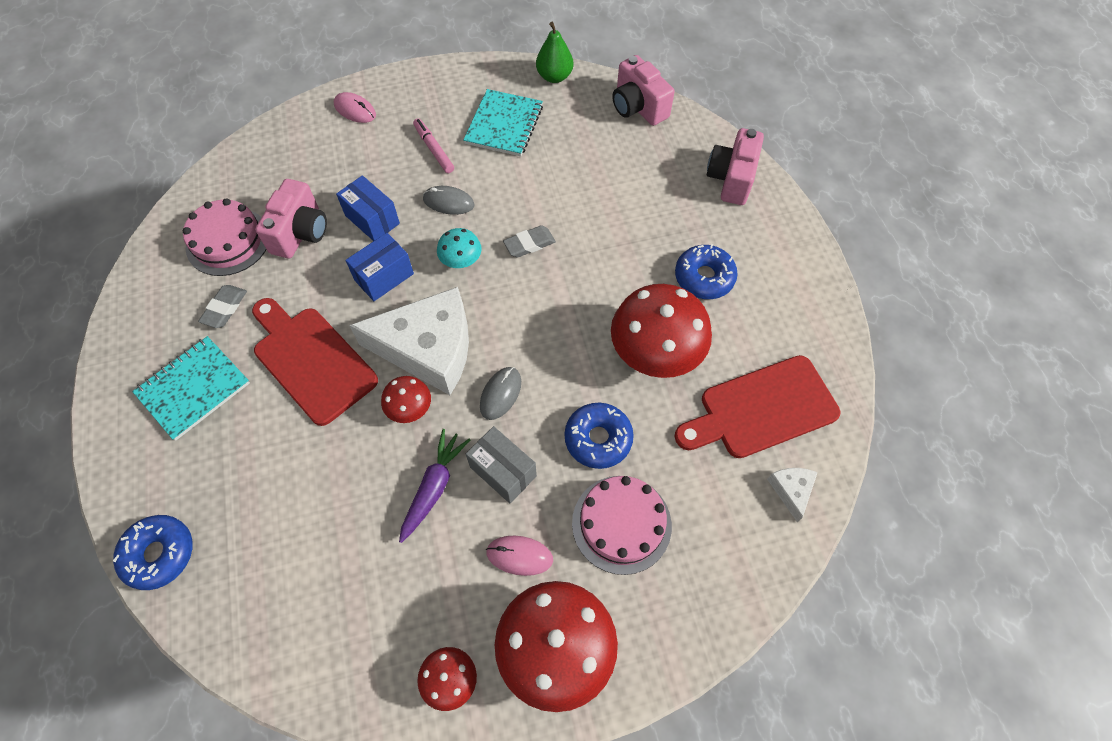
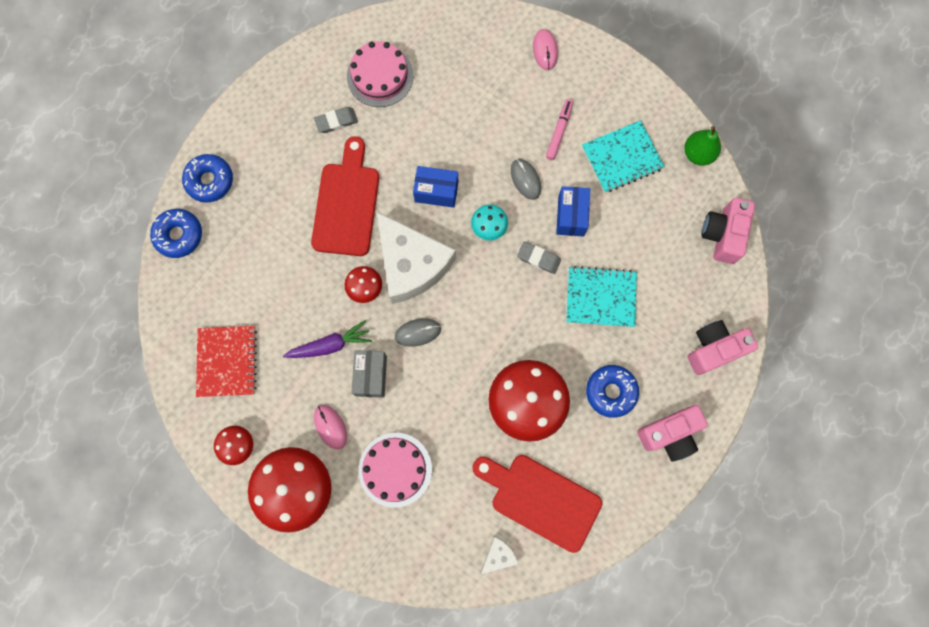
camera: 50 degrees right, 15 degrees up
(193, 388) = (276, 156): turquoise notebook -> turquoise notebook (600, 297)
(300, 233) = (423, 112): pink camera -> pink camera (669, 434)
(346, 613) = (227, 361): none -> red notebook
(372, 219) = (470, 145): blue box -> blue box (571, 216)
(598, 439) = (437, 414): blue donut -> blue donut (210, 181)

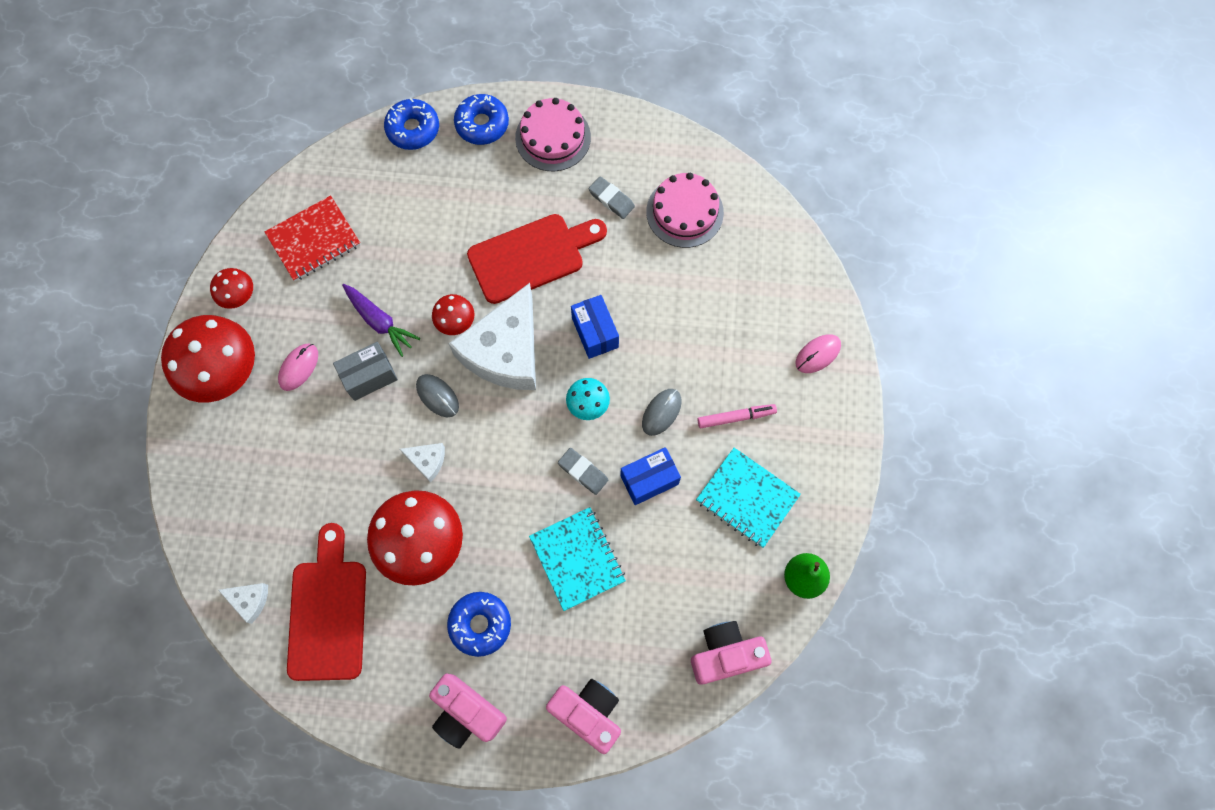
camera: 60 degrees right, 5 degrees down
(395, 469) = (287, 451): pink cake -> pink cake (553, 137)
(465, 366) = (427, 461): none -> white cheese
(538, 259) = (583, 472): grey eraser -> grey eraser turned 45 degrees counterclockwise

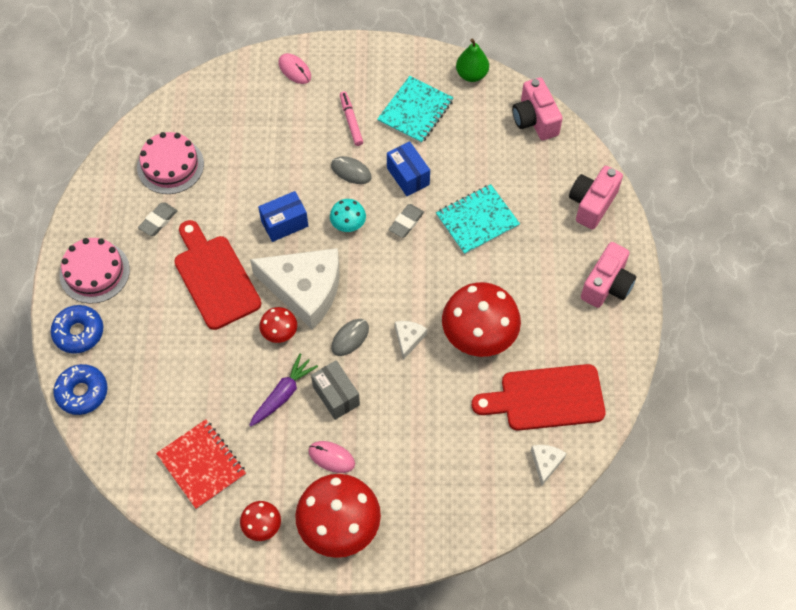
camera: 95 degrees left, 10 degrees down
(480, 624) = (538, 283): blue donut -> none

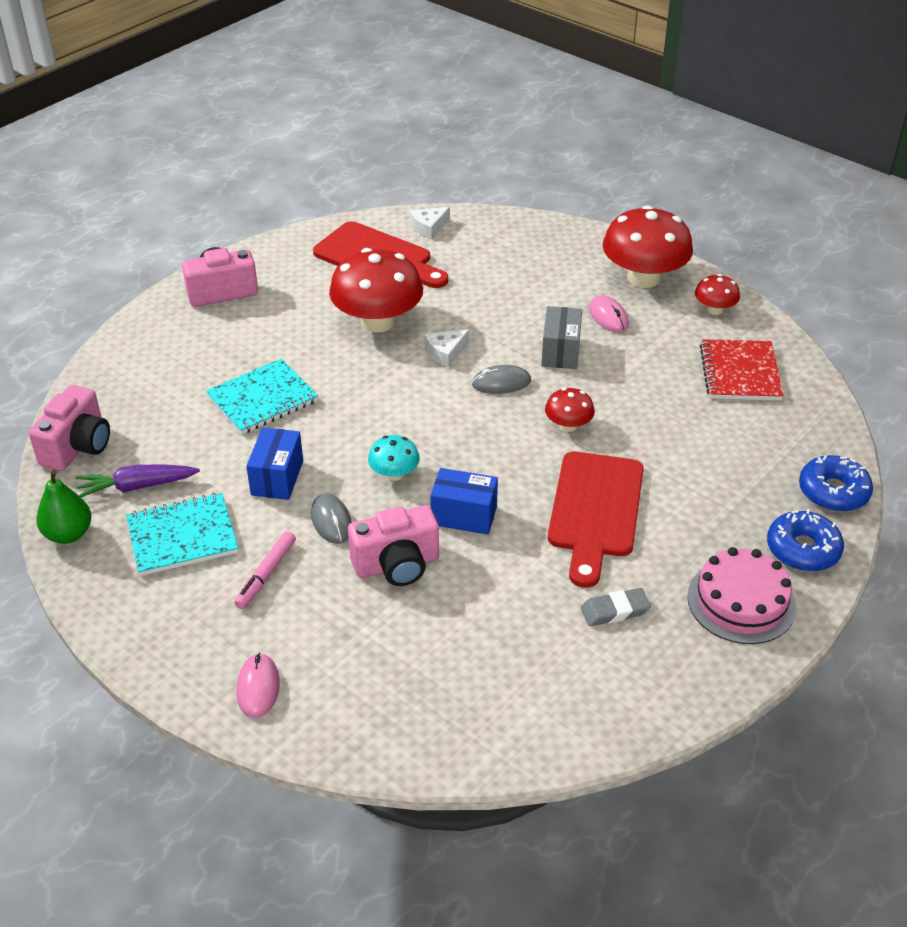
camera: 140 degrees left, 20 degrees down
(170, 165) = (543, 669): pink cake -> none
(283, 394) = (612, 379): purple carrot -> purple carrot (137, 487)
(305, 289) = (505, 444): white cheese -> none
(406, 222) = (333, 439): grey eraser -> none
(477, 220) = (262, 399): turquoise notebook -> turquoise notebook turned 45 degrees counterclockwise
(592, 204) = (141, 349): pink camera -> pink camera (397, 565)

